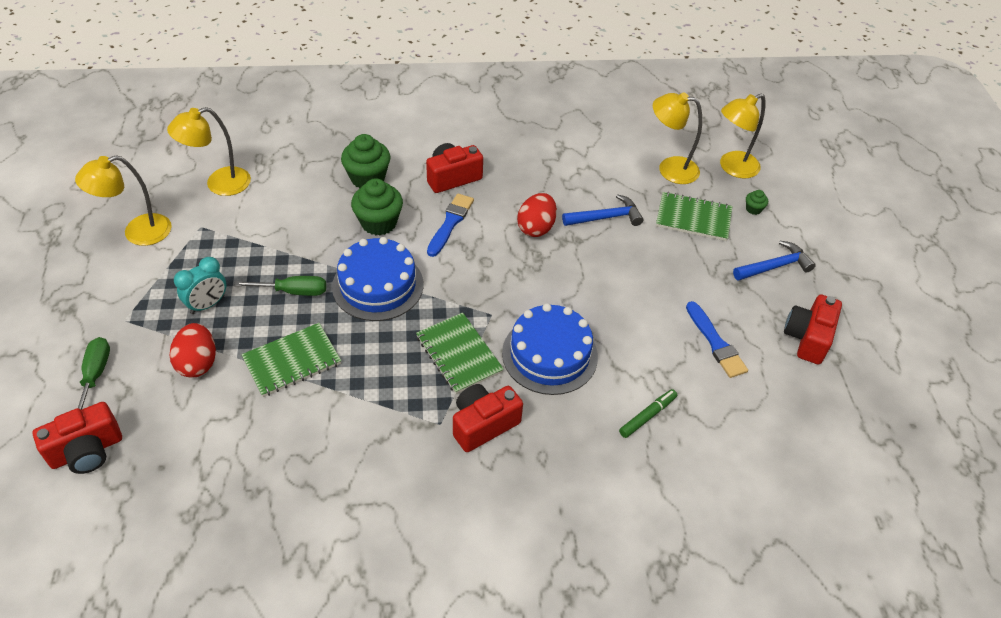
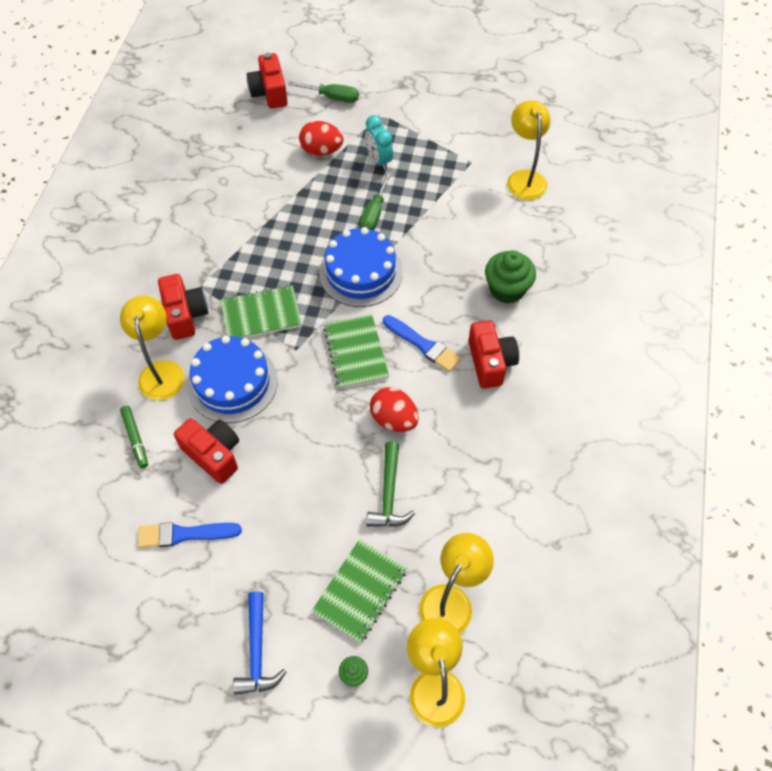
camera: 110 degrees right, 10 degrees up
(137, 232) = (475, 123): yellow lamp -> yellow lamp (161, 371)
(292, 361) = (300, 204): green notebook -> green notebook (356, 352)
(379, 223) = (440, 287): green cupcake -> none
(606, 217) = (389, 493): blue hammer -> green hammer
(807, 338) = (151, 634): red camera -> red camera (213, 454)

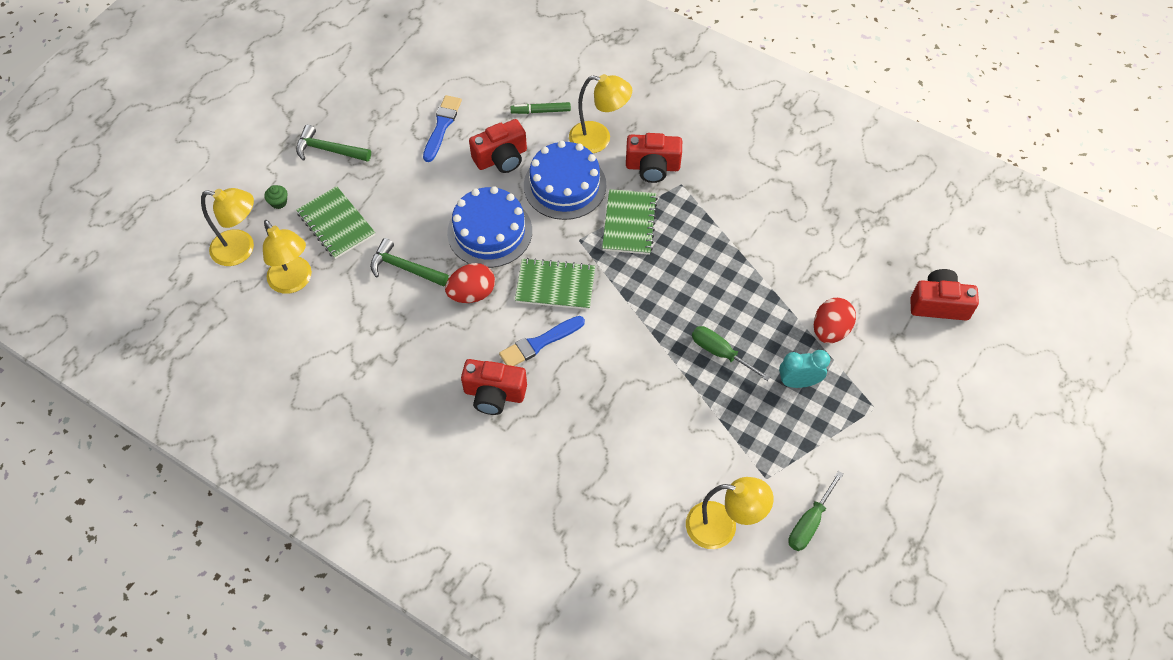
camera: 110 degrees right, 0 degrees up
(257, 651) = (329, 150): blue hammer -> green hammer
(332, 97) = (915, 365): green screwdriver -> green screwdriver (809, 522)
(360, 272) = (647, 317): blue cake -> blue cake (489, 231)
(507, 289) = (573, 444): green cupcake -> none

